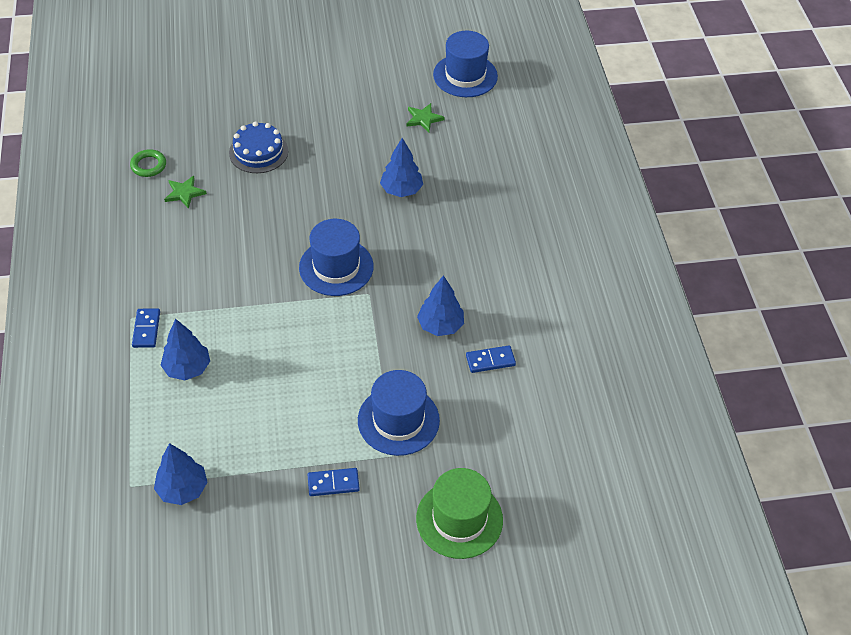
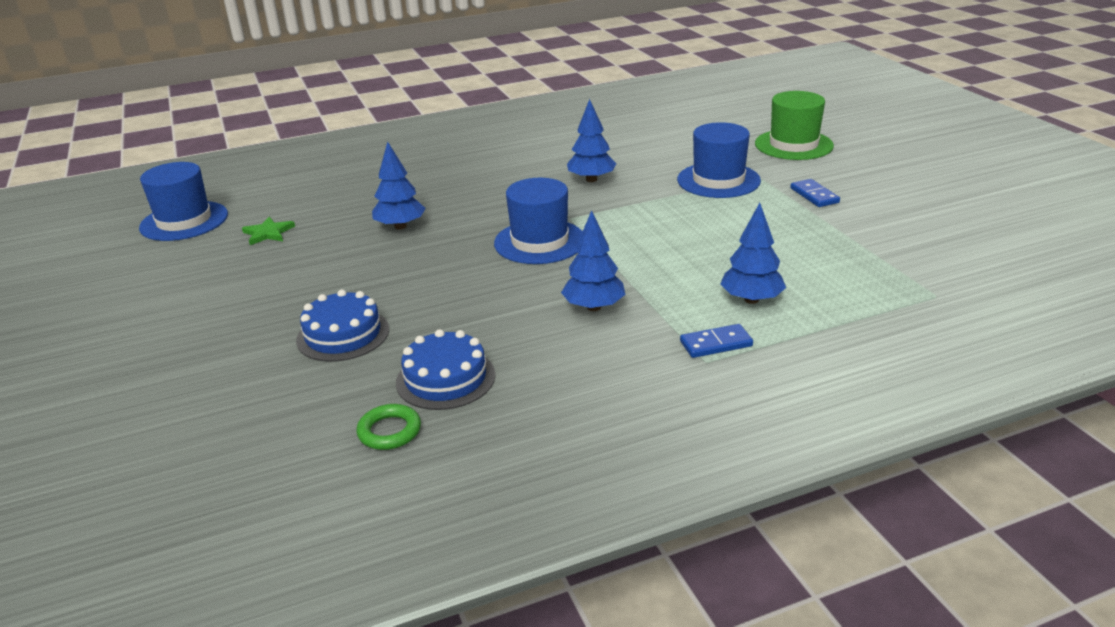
camera: 100 degrees left, 20 degrees down
(182, 489) = (904, 265): blue tree -> blue tree (594, 307)
(184, 193) = (445, 378): green star -> blue cake
(490, 360) = (619, 155): blue domino -> none

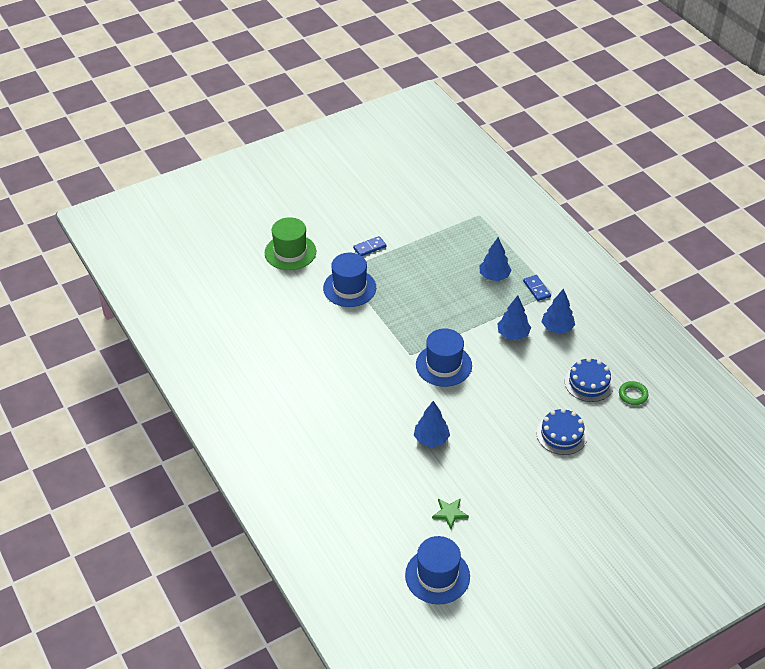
camera: 100 degrees left, 15 degrees up
(591, 179) = (351, 349): blue tree -> blue tree (557, 328)

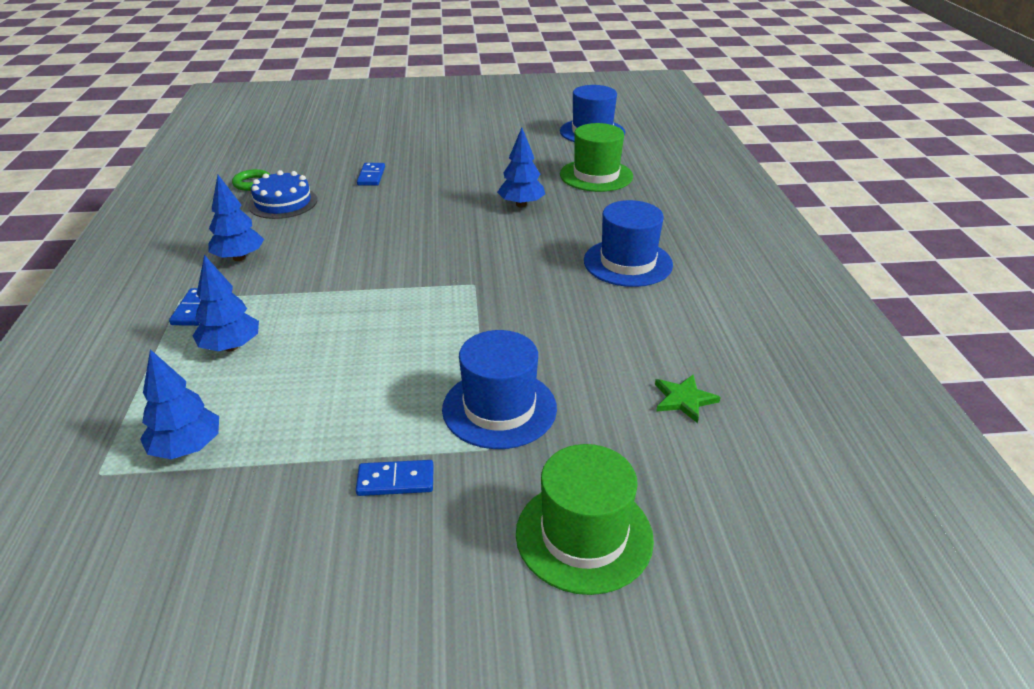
camera: 155 degrees left, 10 degrees down
(398, 499) = (596, 175): none -> green hat
(443, 365) = (439, 261): blue hat -> blue hat (628, 263)
(449, 513) = (548, 158): green star -> green star (684, 399)
(513, 334) = (306, 267): blue tree -> blue tree (187, 448)
(561, 434) = (371, 176): blue cake -> blue domino

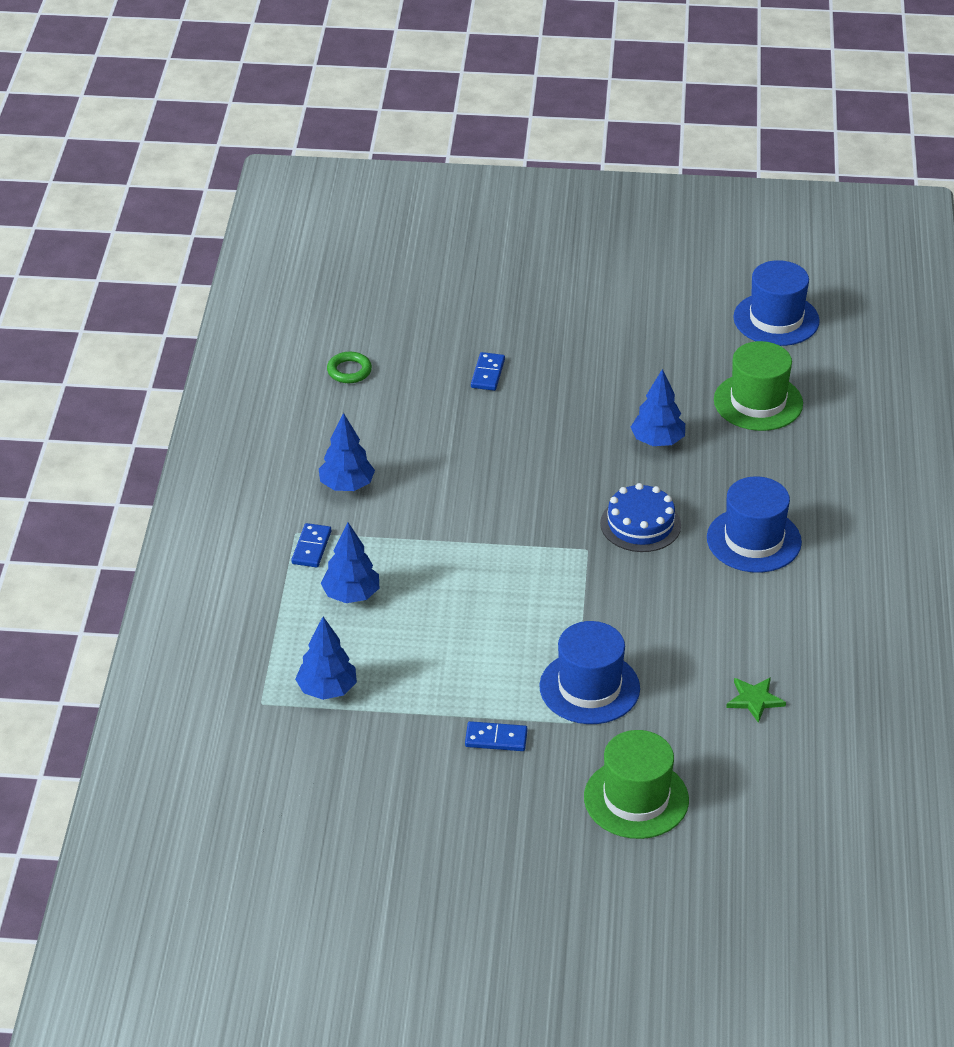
camera: 10 degrees right, 5 degrees up
(283, 203) = (386, 407): blue cake -> blue cake (640, 524)

